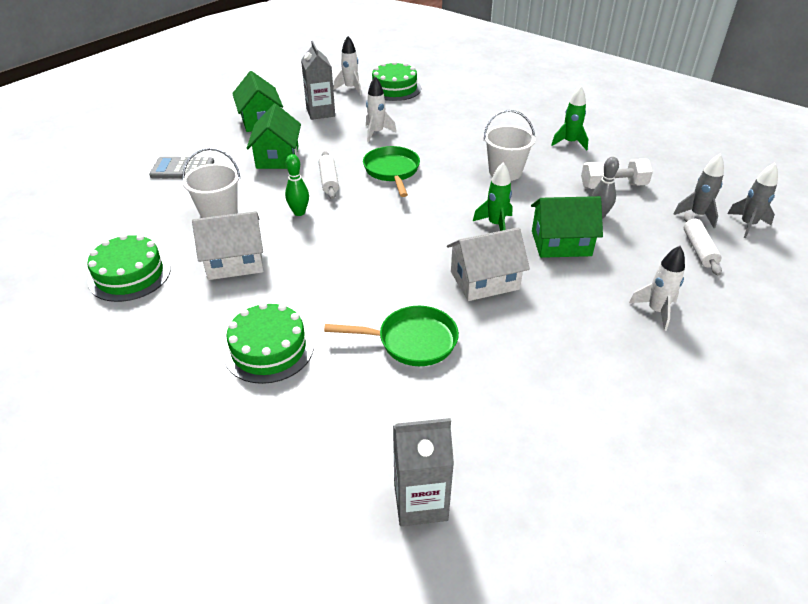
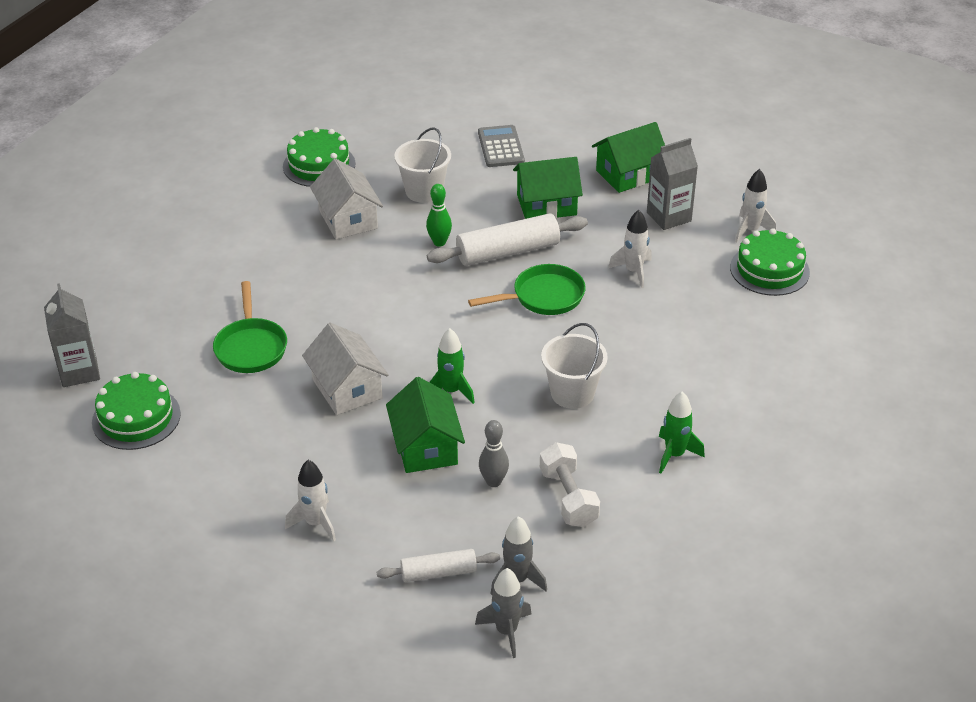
camera: 80 degrees right, 0 degrees up
(269, 349) = (233, 265): green cake -> green cake (136, 418)
(329, 181) = (508, 252): white rolling pin -> white rolling pin, size x1.69

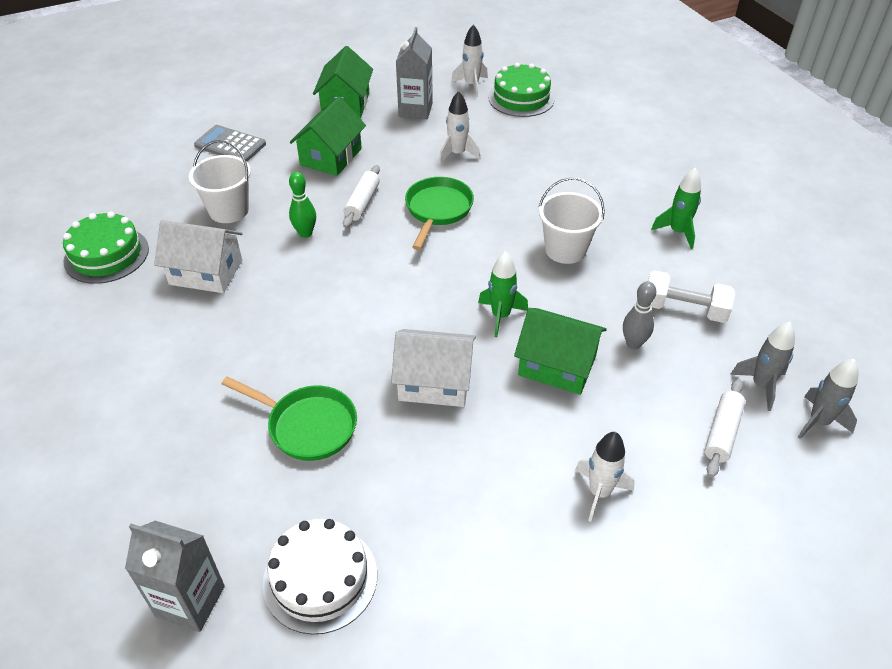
camera: 55 degrees left, 5 degrees up
(136, 418) = (320, 578): green cake -> white cake
(508, 252) = (362, 202): white rolling pin -> white rolling pin, size x0.59

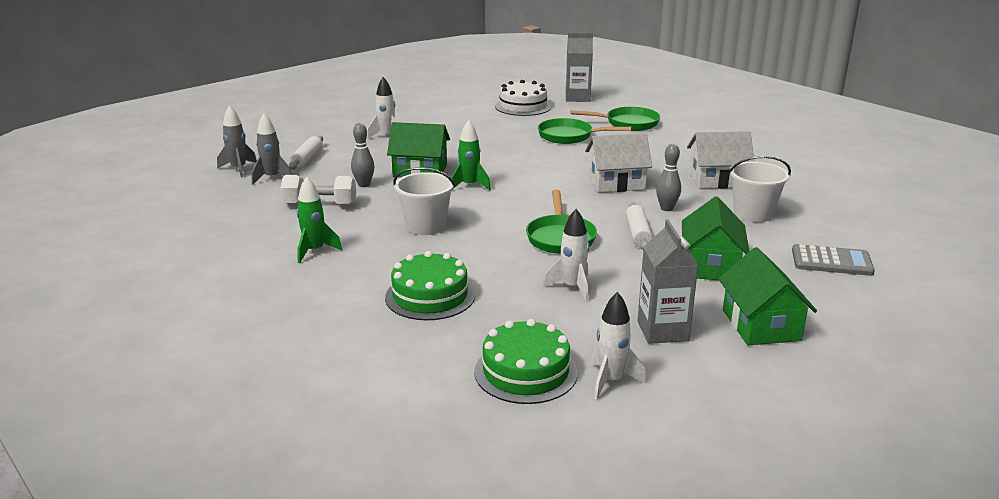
camera: 165 degrees right, 20 degrees down
(106, 255) = (807, 179): green cake -> green cake (430, 296)
(186, 453) = (628, 123): none -> green pan
(305, 233) = (666, 208): green bowling pin -> grey bowling pin
(434, 382) = (502, 156): white house -> white house (616, 183)

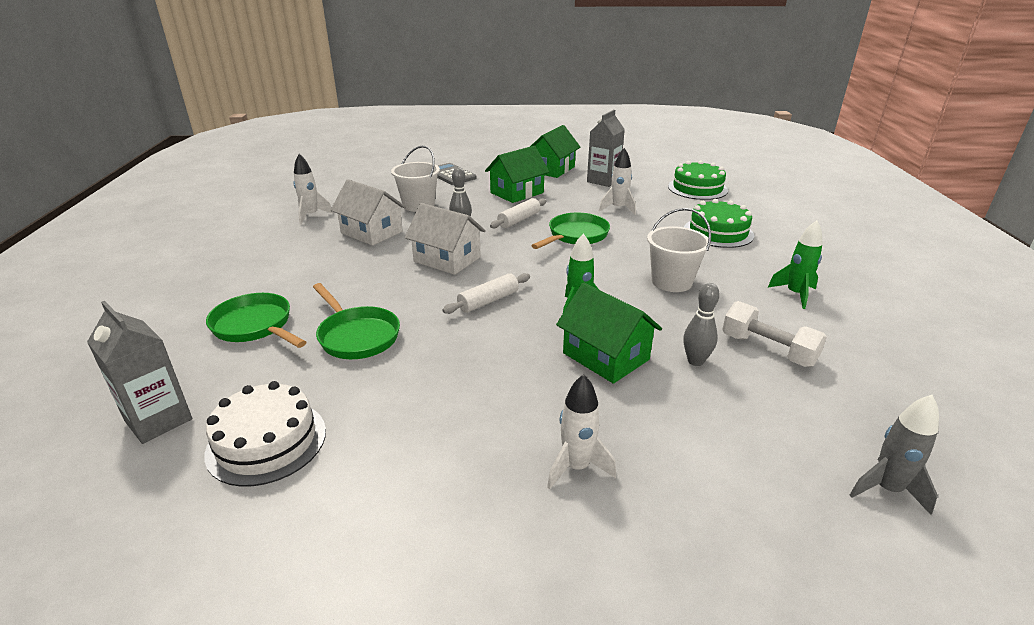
camera: 140 degrees left, 5 degrees up
(272, 178) = (825, 434): grey rocket -> none
(307, 159) = (752, 461): white rolling pin -> white rolling pin (488, 301)
(611, 381) = (659, 175): white rocket -> white rocket (311, 216)

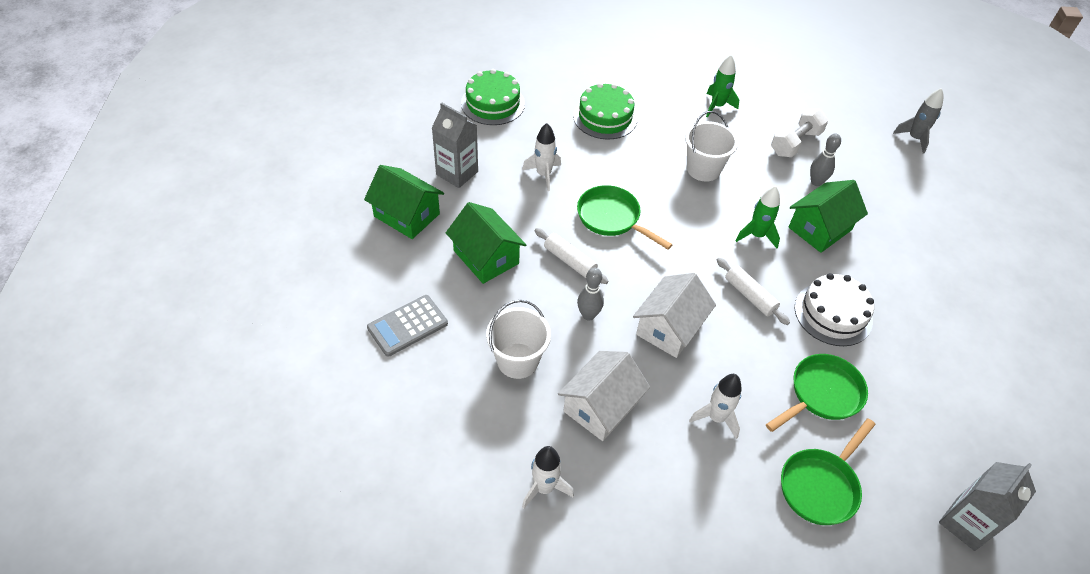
camera: 90 degrees left, 20 degrees up
(266, 442) = (965, 435): white cake -> white cake (833, 314)
(576, 467) = (936, 260): white rocket -> white rocket (716, 418)

